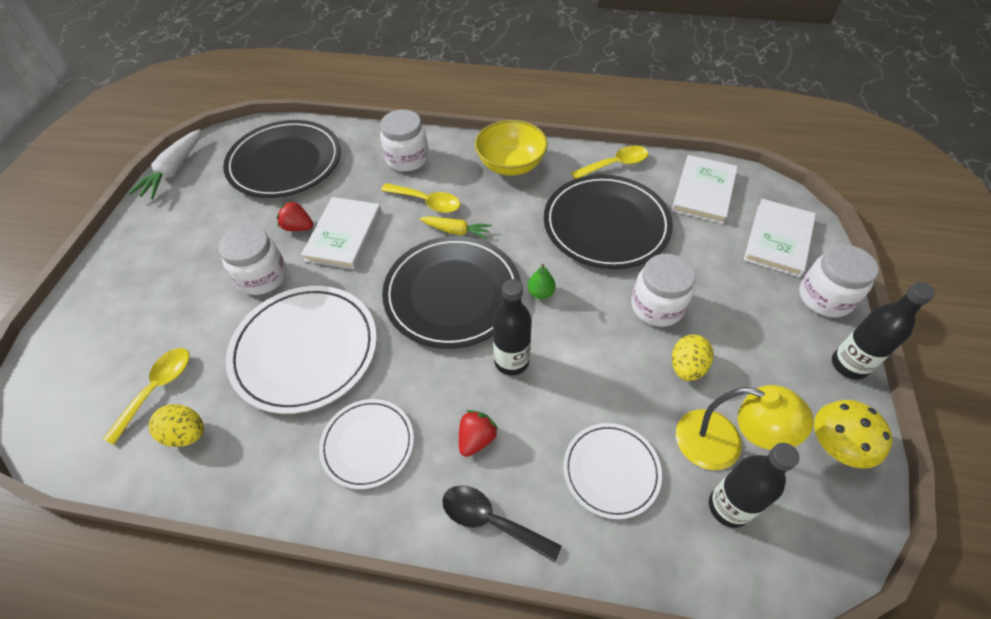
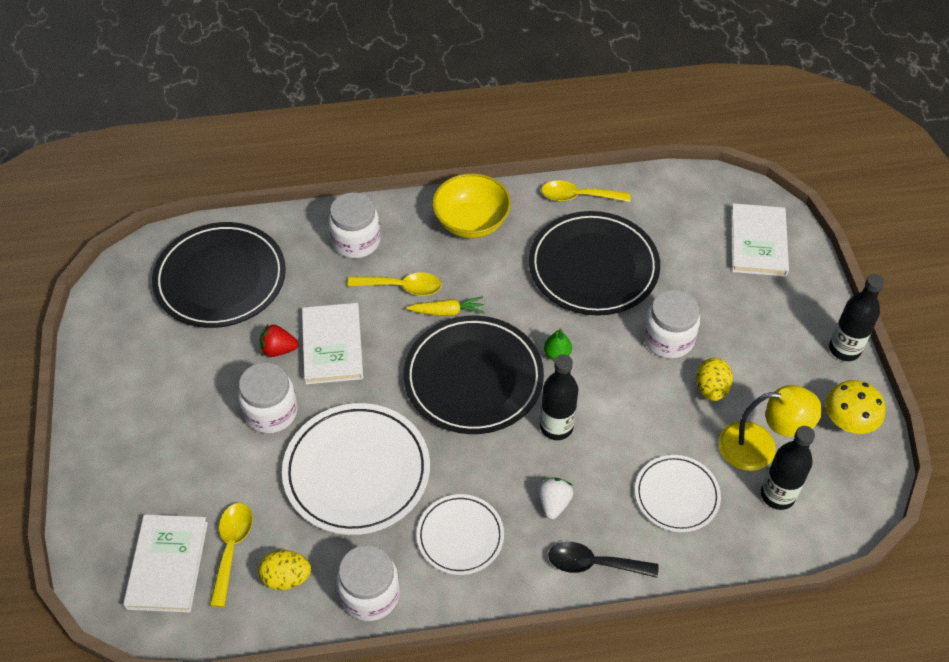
camera: 20 degrees left, 0 degrees up
(173, 171) = (95, 320): white carrot -> none
(476, 439) = (554, 503): red strawberry -> white strawberry
(615, 165) = (578, 196): yellow spoon -> yellow spoon turned 135 degrees counterclockwise
(703, 191) = (675, 206): white book -> white book (167, 565)
(825, 297) = (812, 291): white jar -> white jar (370, 594)

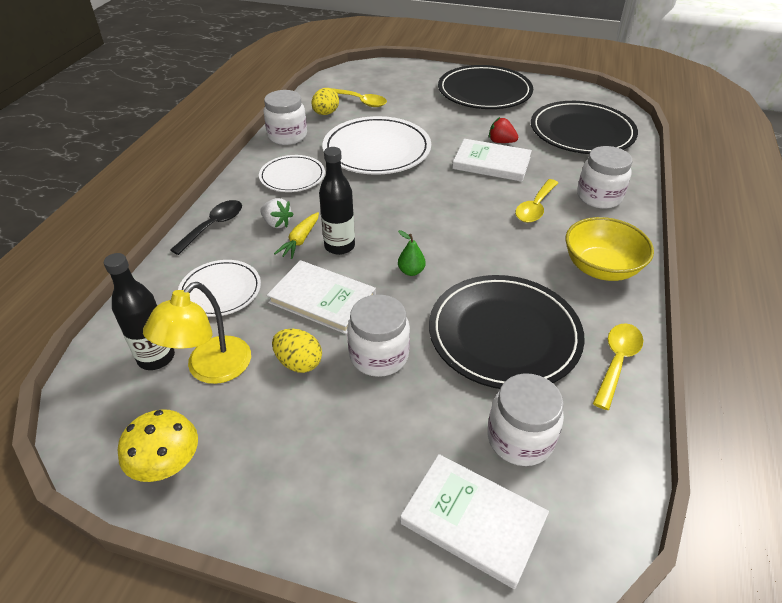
camera: 115 degrees right, 10 degrees down
(167, 565) = (368, 83): white book -> white book (322, 299)
(271, 412) = (449, 130): white jar -> white jar (520, 438)
(278, 349) = (501, 142): red strawberry -> red strawberry turned 90 degrees counterclockwise
(447, 311) = (495, 224): yellow carrot -> yellow carrot (300, 240)
(473, 378) = (418, 218): black plate -> black plate (484, 92)
(844, 349) = (253, 525): black bottle -> none

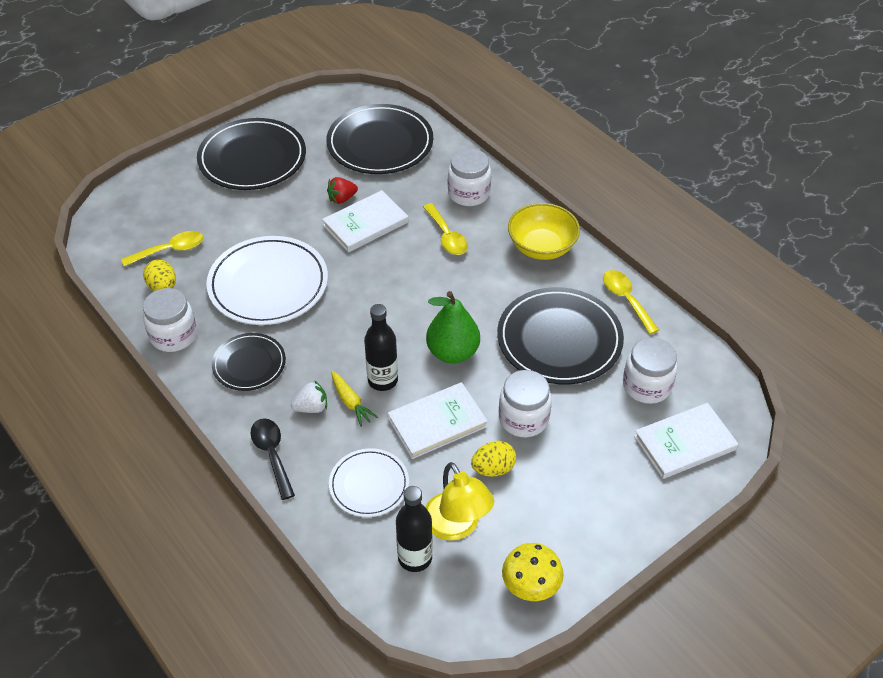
camera: 55 degrees left, 5 degrees up
(292, 176) = (249, 364): white plate -> black plate
(411, 271) = (453, 352): green pear -> green pear, size x2.10

